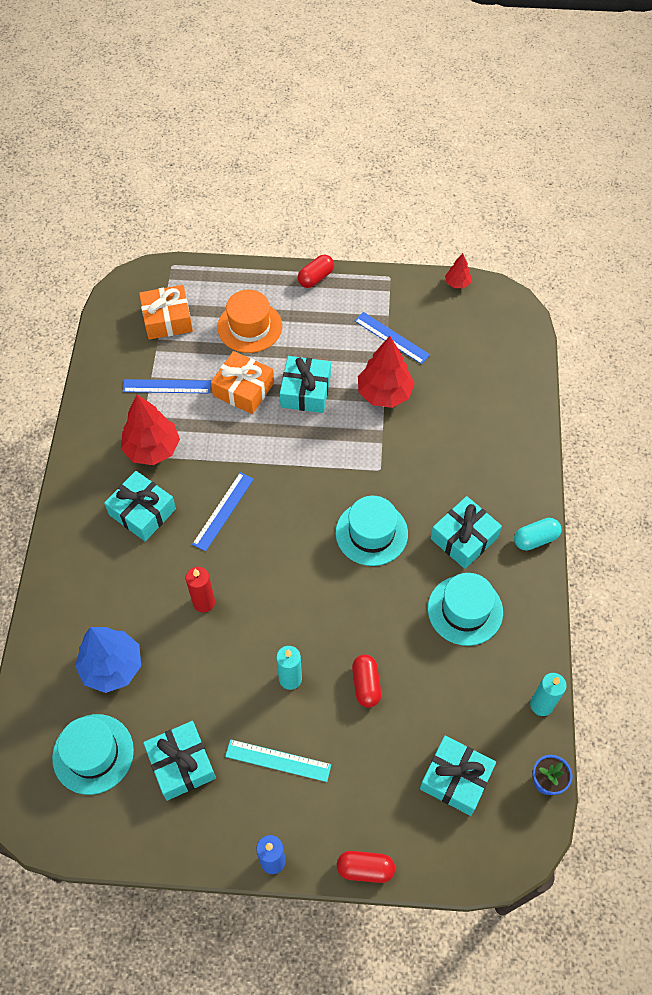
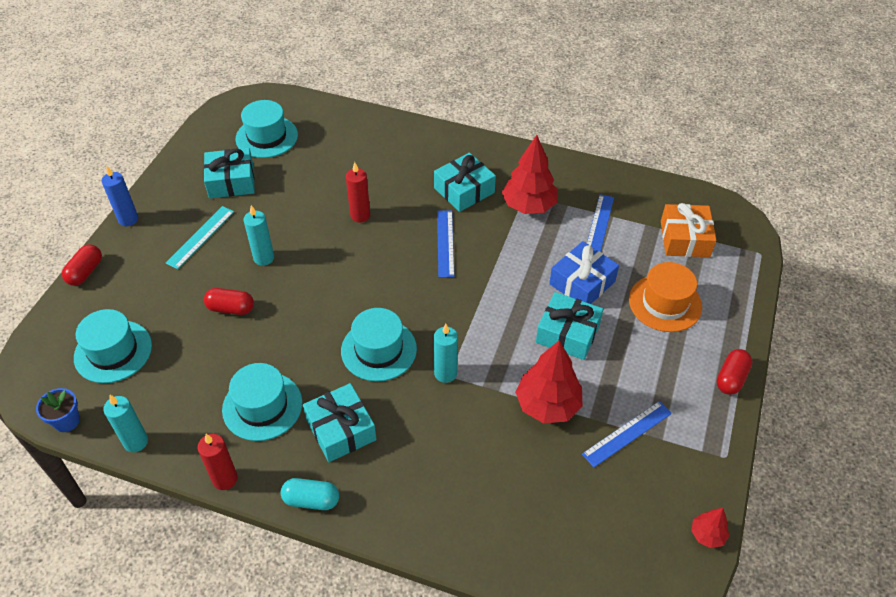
camera: 105 degrees right, 10 degrees down
(112, 667) = (329, 155): blue tree -> none
(223, 511) = (445, 243): blue ruler -> blue ruler turned 45 degrees clockwise
(243, 389) = (582, 283): orange gift -> blue gift
(316, 278) = (731, 378): red capsule -> red capsule turned 60 degrees clockwise
(379, 473) = (445, 373): none -> turquoise candle
(455, 779) = (113, 351): turquoise gift -> turquoise hat
(535, 539) = (311, 500): turquoise capsule -> turquoise capsule turned 75 degrees counterclockwise
(545, 612) = (225, 479): none -> red candle

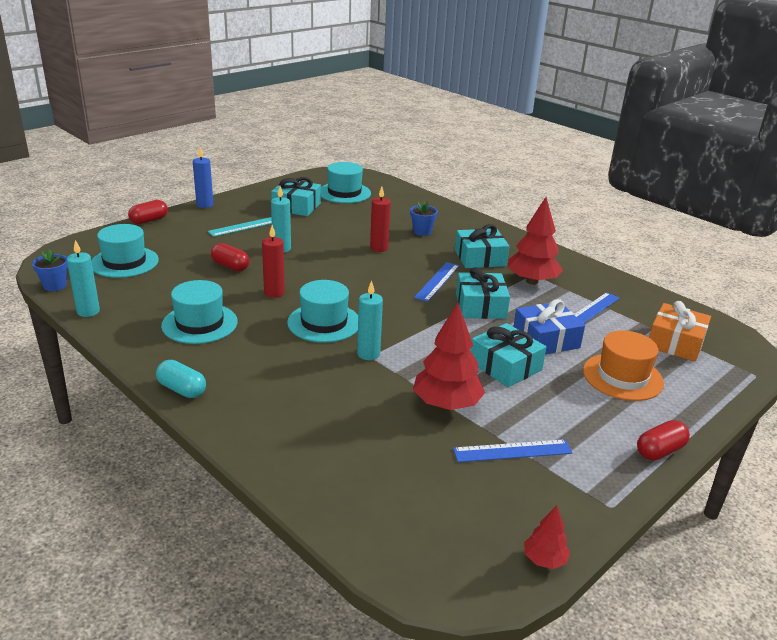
camera: 25 degrees right, 20 degrees down
(225, 479) = (129, 353): red candle -> red candle (274, 293)
(341, 429) = (248, 357): turquoise gift -> turquoise gift (480, 306)
(386, 171) = (422, 231): none -> blue flower pot

